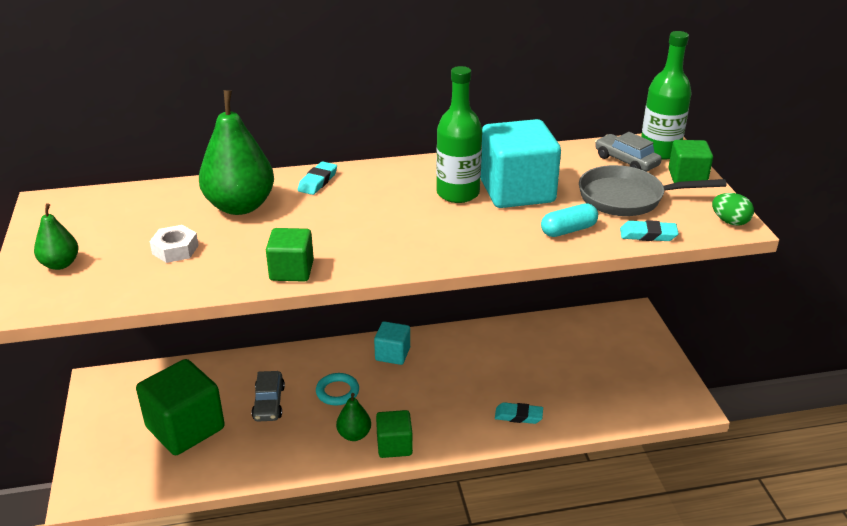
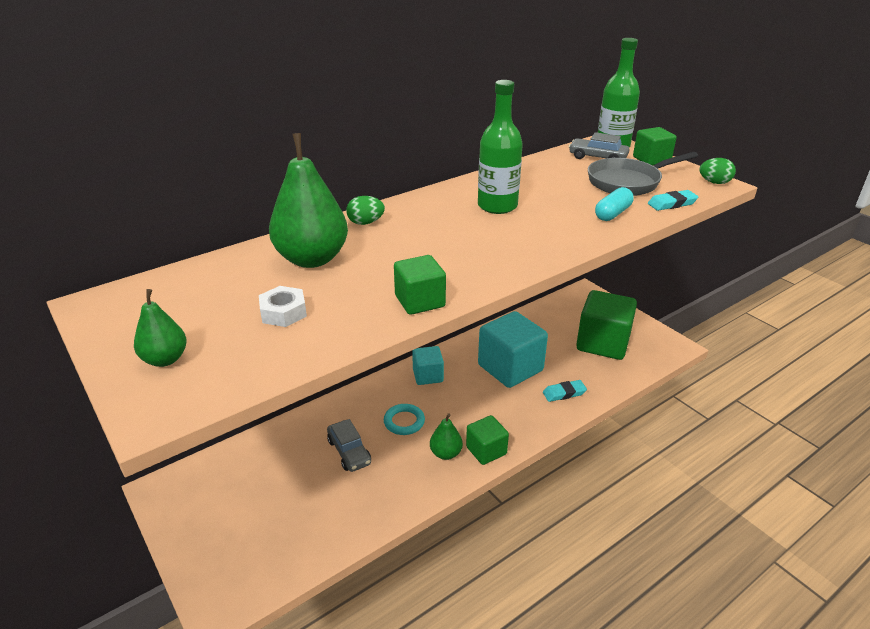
camera: 25 degrees left, 0 degrees up
(185, 428) = (284, 502): green cube -> green cube (602, 343)
(317, 181) = (365, 223): turquoise eraser -> green egg
(517, 191) = (542, 194): turquoise cube -> turquoise cube (510, 368)

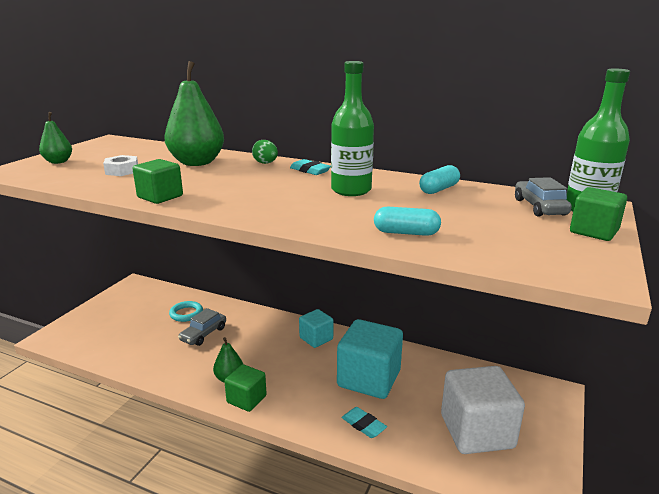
camera: 60 degrees right, 10 degrees down
(404, 422) = (252, 346): turquoise ring -> turquoise ring (186, 313)
(529, 174) = (439, 189): none -> turquoise capsule
(602, 343) = (476, 431): green cube -> white cube
(628, 182) = (501, 229): grey pan -> none
(672, 204) = (483, 257): turquoise eraser -> turquoise eraser (310, 170)
(714, 182) = (599, 274): green egg -> none

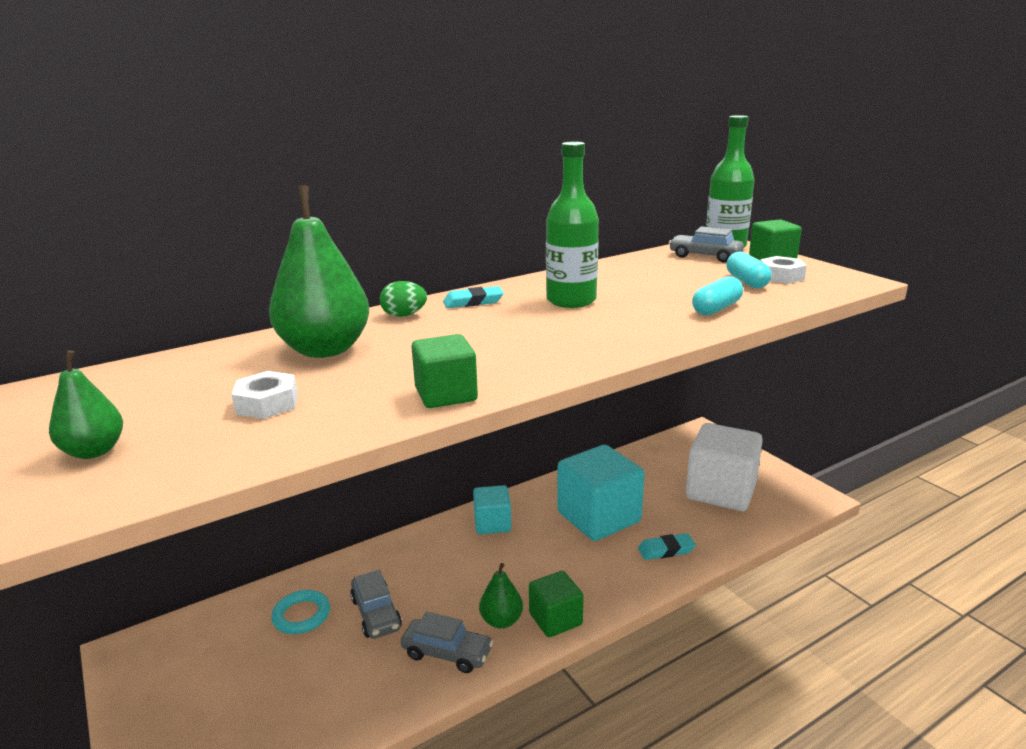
camera: 55 degrees left, 0 degrees up
(189, 370) = (447, 653): none -> grey car
(439, 189) = (617, 271): turquoise capsule -> turquoise capsule (746, 281)
(541, 243) = (781, 276): none -> white nut

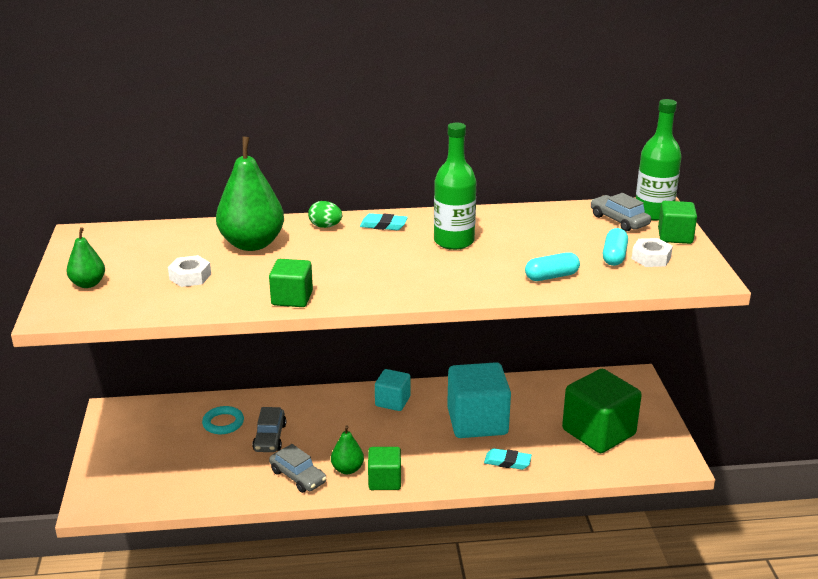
camera: 25 degrees right, 5 degrees up
(721, 491) = (598, 432): white cube -> green cube

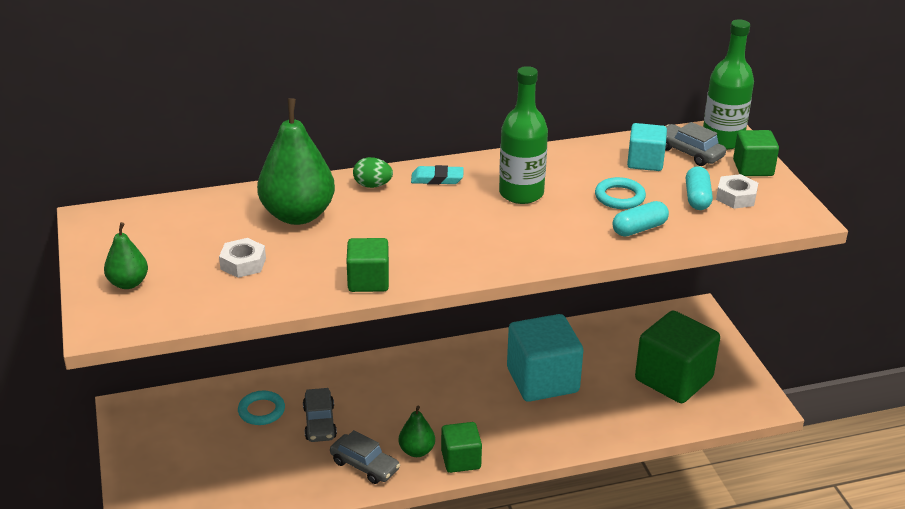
camera: 10 degrees left, 5 degrees up
(392, 401) = (444, 365): turquoise cube -> turquoise cube (645, 162)
(507, 462) = (586, 423): turquoise eraser -> none
(542, 250) = (619, 197): none -> turquoise ring

